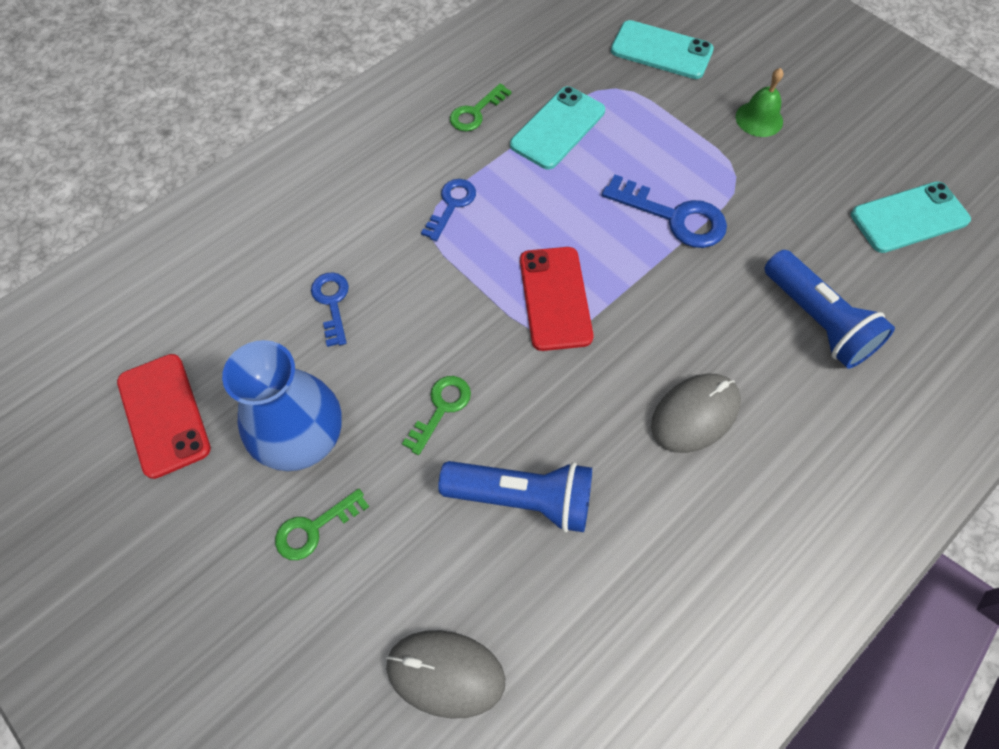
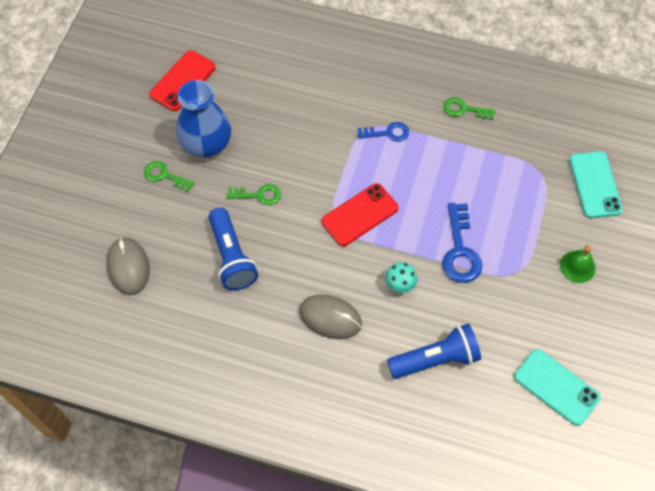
camera: 60 degrees right, 0 degrees up
(332, 303) = (287, 113): blue key -> none
(558, 128) = (484, 158): turquoise phone -> none
(688, 306) = (400, 285): none -> turquoise mushroom
(817, 321) = (435, 359): blue flashlight -> blue flashlight turned 135 degrees counterclockwise

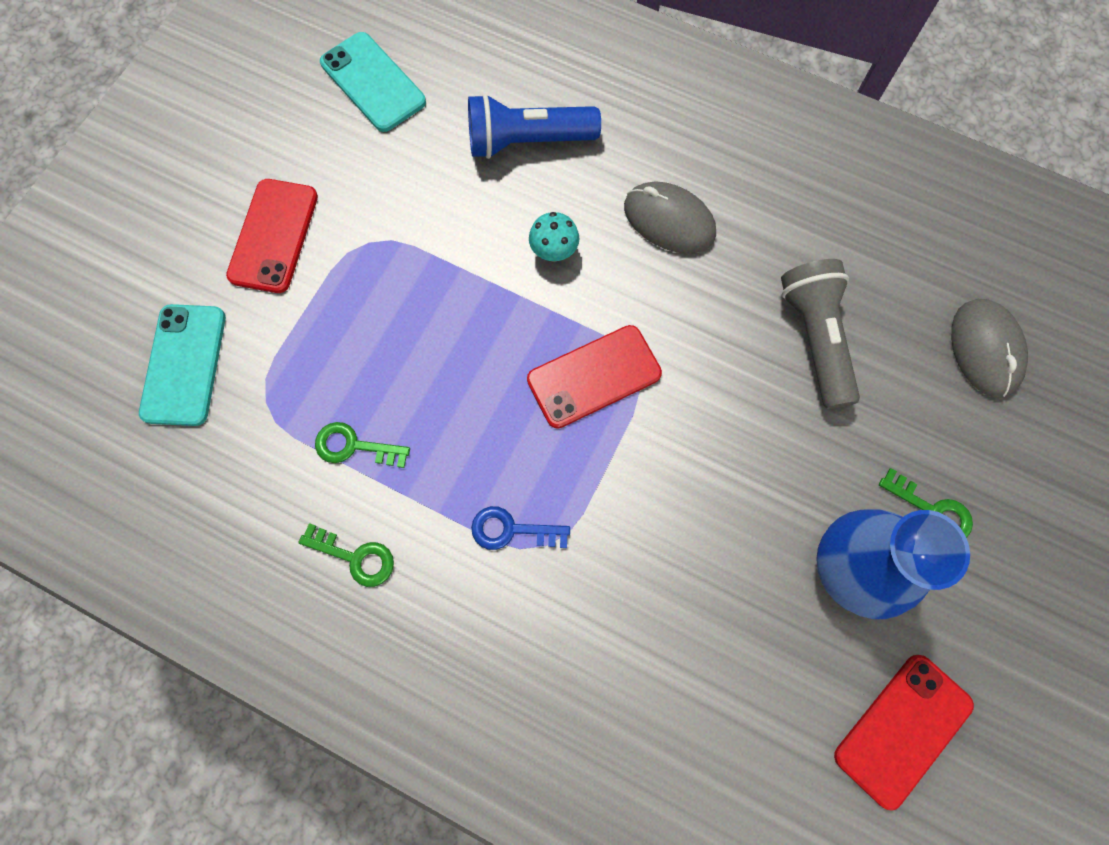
camera: 170 degrees left, 10 degrees up
(231, 257) = (815, 339): blue flashlight -> grey flashlight
(258, 195) = (763, 442): green key -> green key (354, 446)
(460, 250) = (445, 290): blue key -> none
(577, 266) = (273, 236): green bell -> red phone

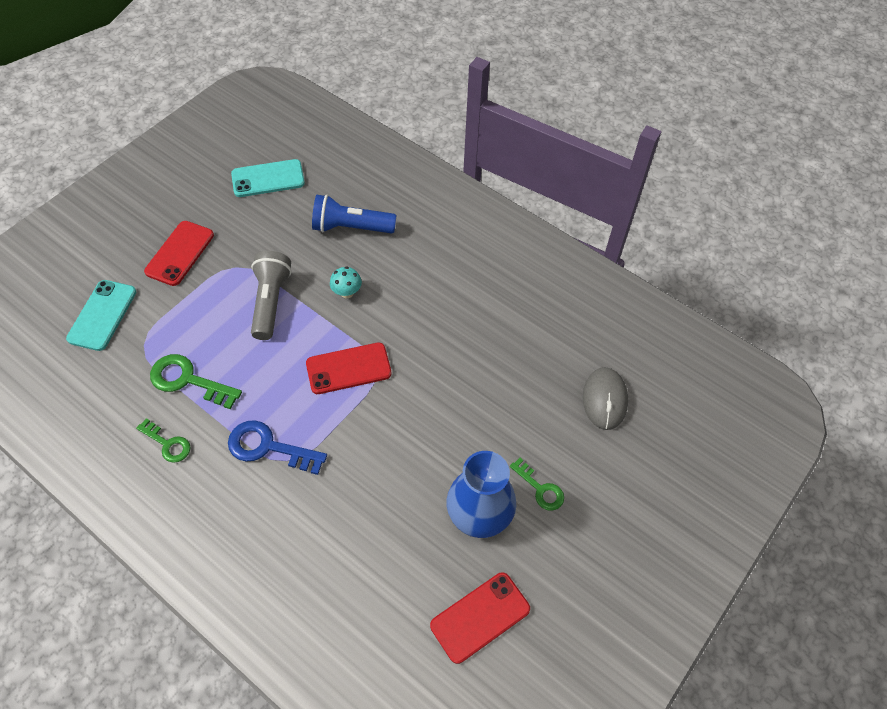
camera: 10 degrees right, 15 degrees down
(354, 446) = (188, 380): green key -> green key, size x1.60
(373, 82) = (268, 178): turquoise phone -> turquoise phone turned 75 degrees counterclockwise
(511, 530) = (268, 447): blue key -> blue key, size x1.60
(669, 220) = (424, 287): grey mouse -> none
(815, 339) = (496, 373): grey flashlight -> grey flashlight (270, 302)

